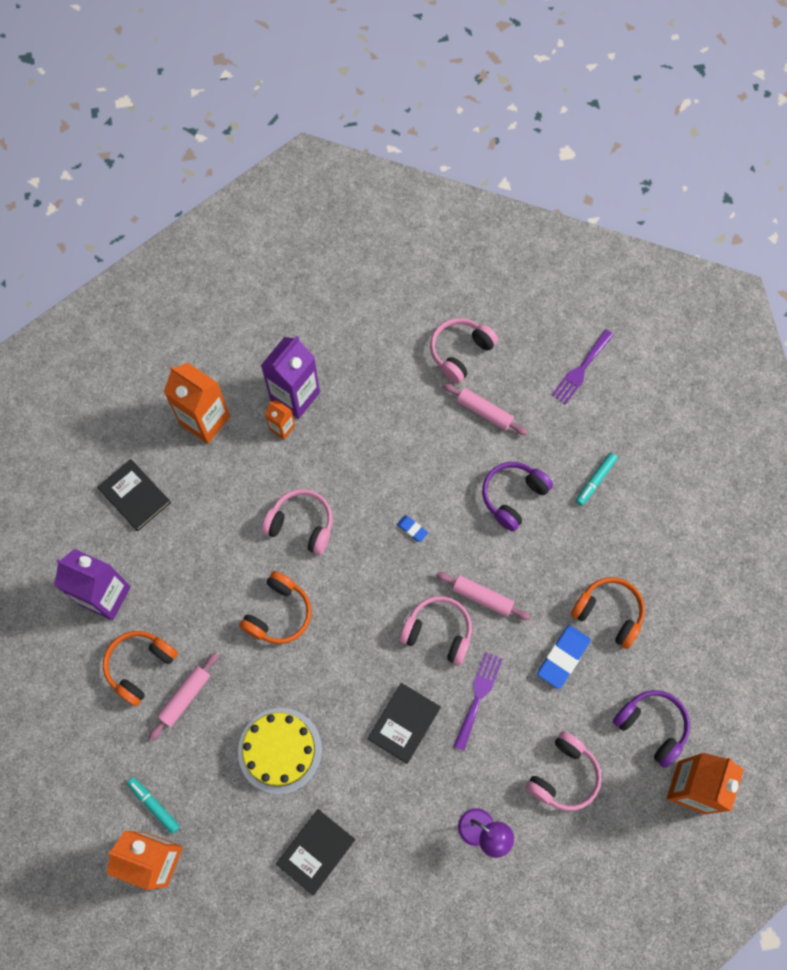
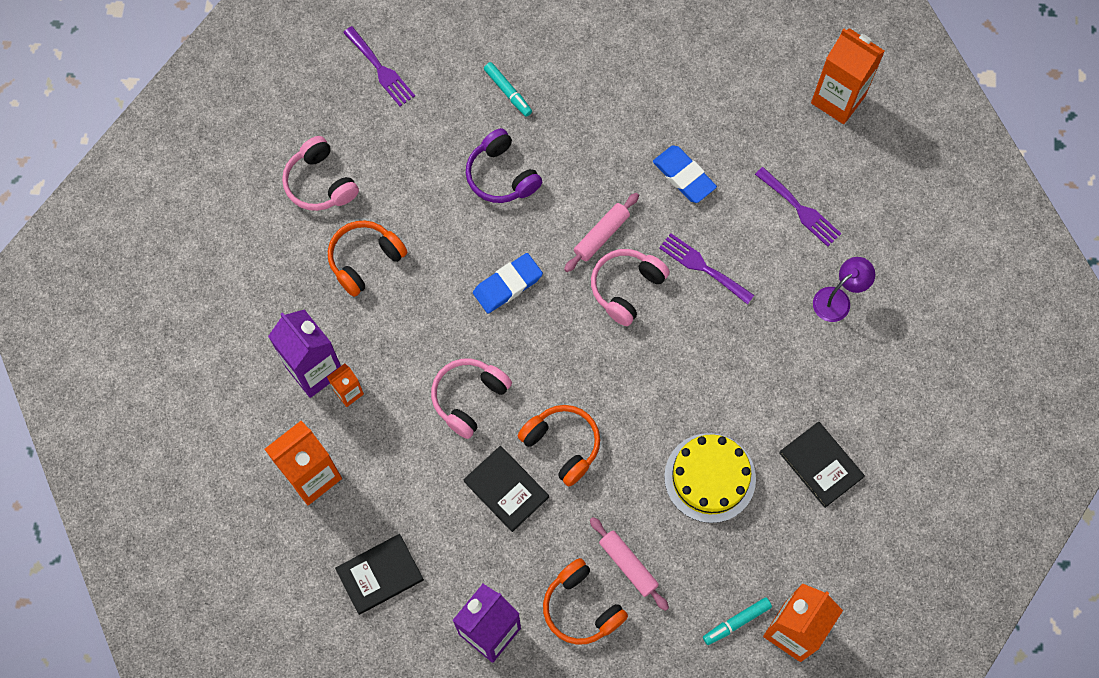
camera: 75 degrees left, 0 degrees up
(404, 723) = (712, 346): black book -> black book (506, 489)
(412, 529) = (507, 285): blue eraser -> blue eraser, size x1.97
(484, 412) = (397, 178): pink rolling pin -> none
(563, 775) = (800, 209): pink headphones -> purple fork
(609, 613) = (650, 121): orange headphones -> orange headphones (365, 260)
(652, 726) = (772, 116): purple headphones -> none

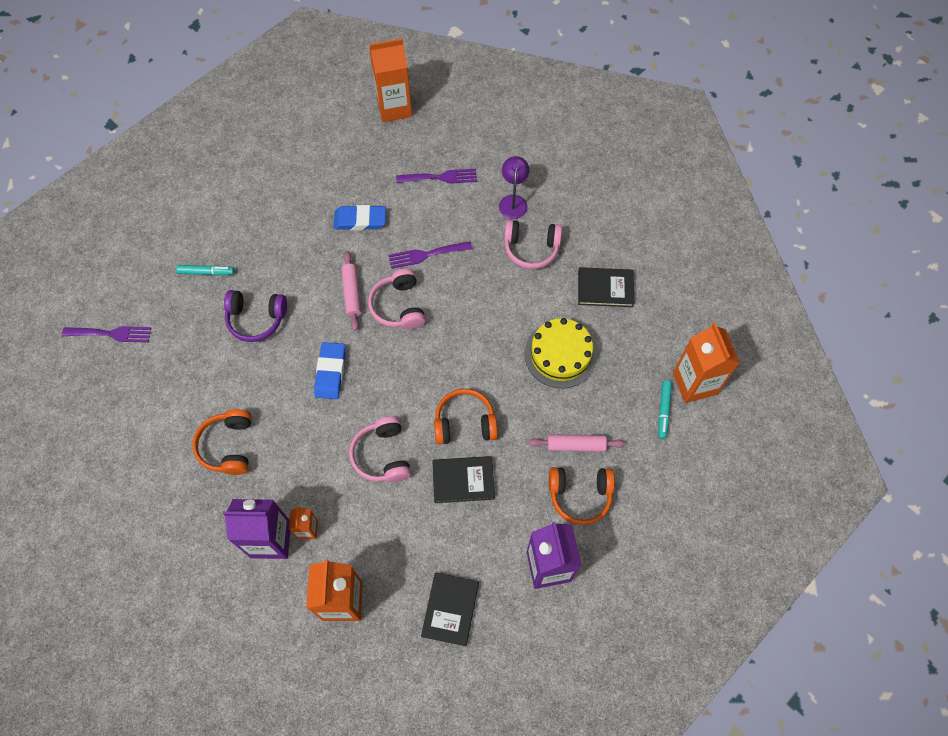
camera: 50 degrees left, 5 degrees down
(320, 183) = (147, 432): pink headphones -> pink headphones (531, 248)

